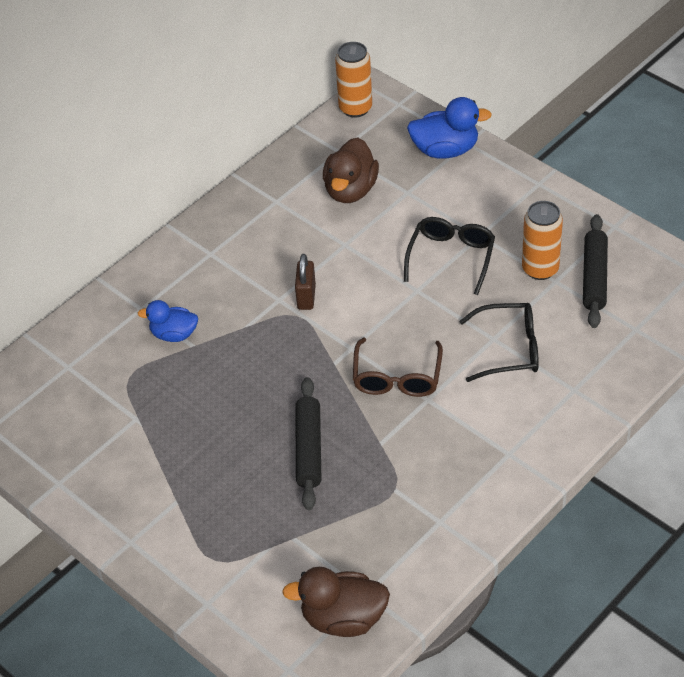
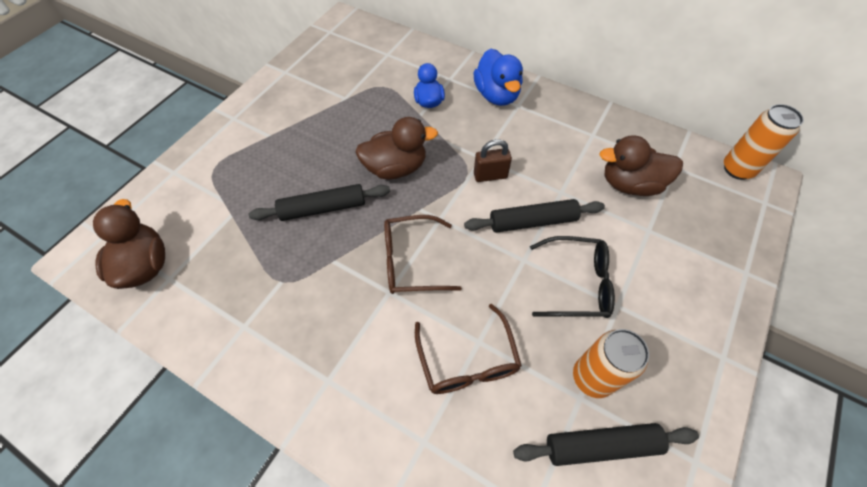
camera: 75 degrees right, 10 degrees up
(270, 378) = (395, 168): none -> brown duck
(375, 274) = (532, 221): none -> black rolling pin
(445, 150) = (724, 254): blue duck -> blue duck (496, 95)
(509, 349) = (467, 360): black glasses -> brown glasses

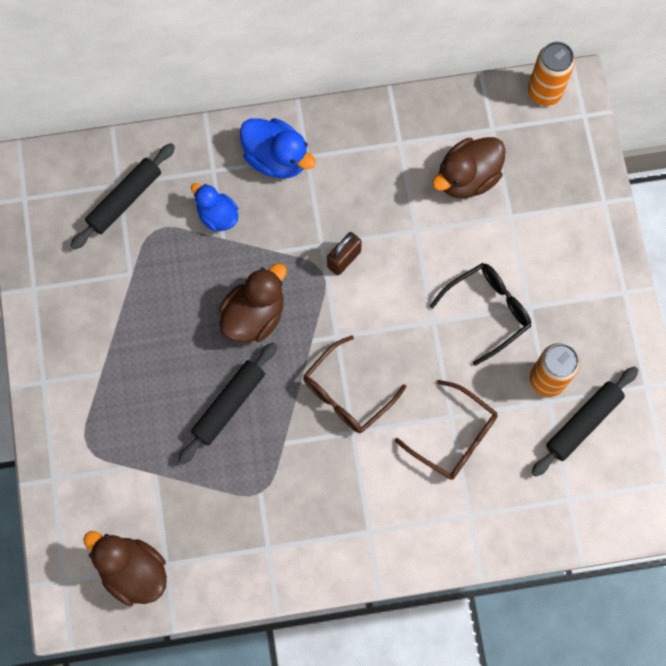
camera: 40 degrees left, 15 degrees up
(532, 221) = (414, 279): black rolling pin -> black rolling pin (125, 200)

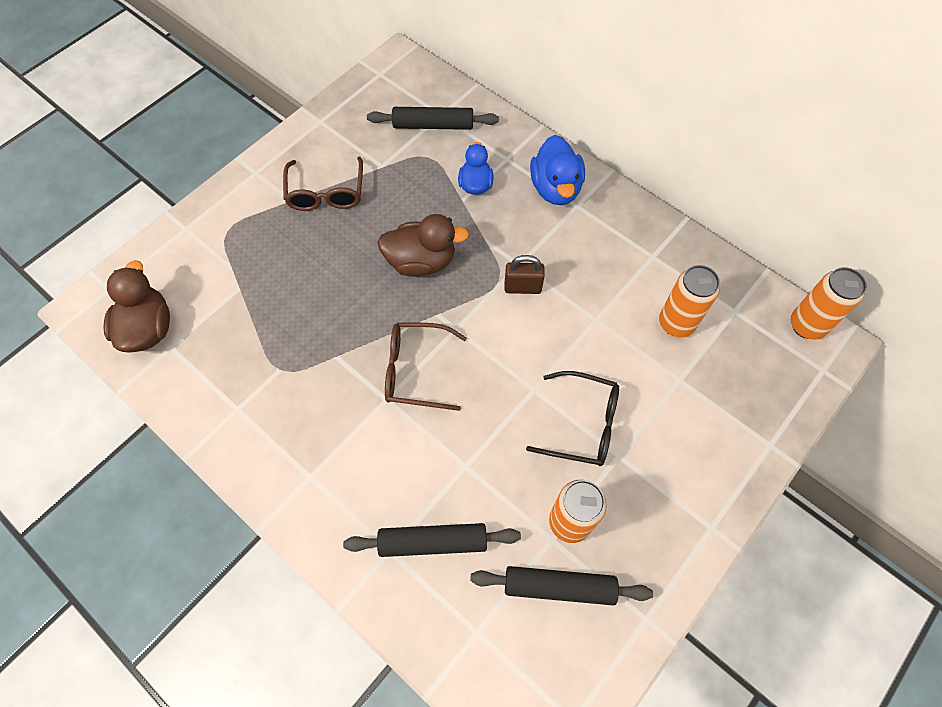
camera: 50 degrees right, 10 degrees down
(229, 404) = (335, 296): black rolling pin -> black rolling pin (433, 542)
(454, 437) = (449, 482): brown glasses -> brown glasses (326, 193)
(467, 178) = (676, 323): brown duck -> orange can

